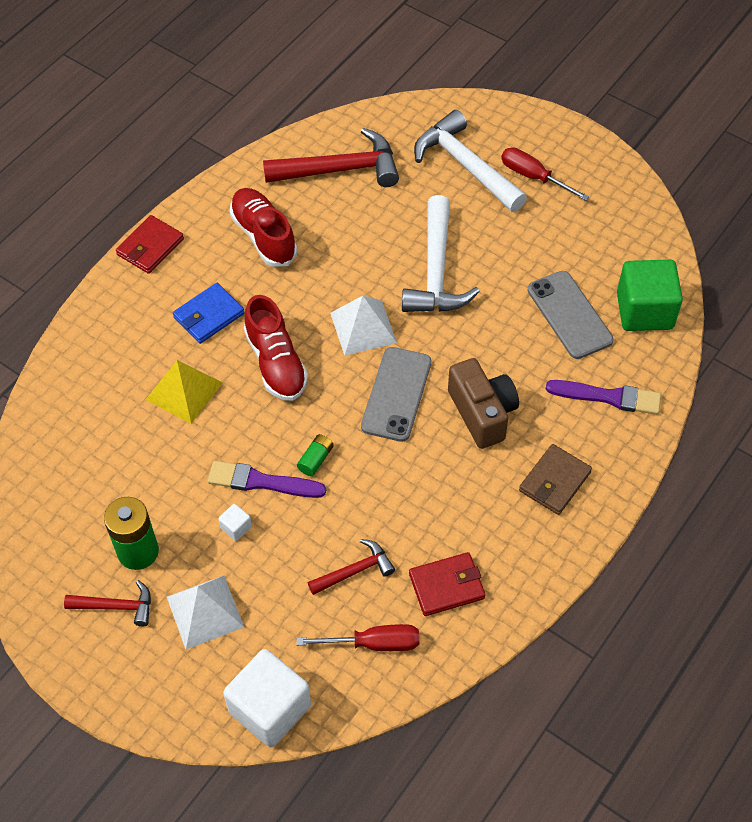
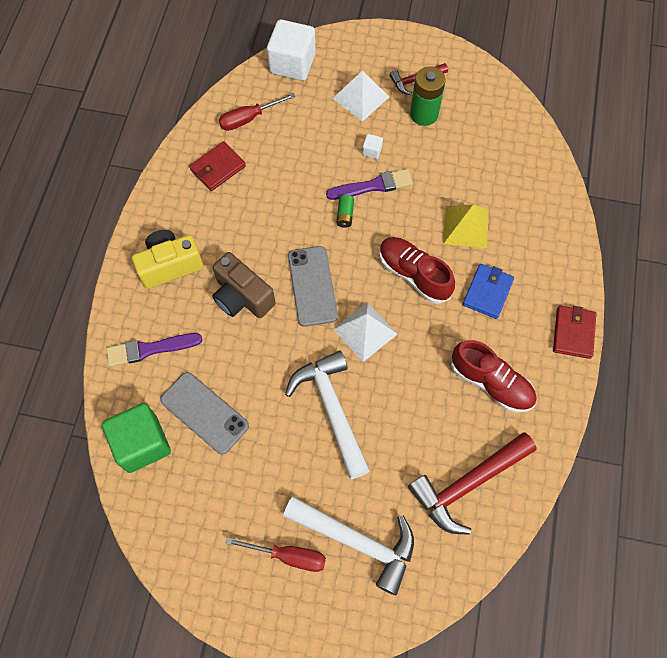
camera: 155 degrees right, 10 degrees up
(355, 571) = (281, 155): red hammer -> none
(554, 481) = (170, 265): brown wallet -> yellow camera

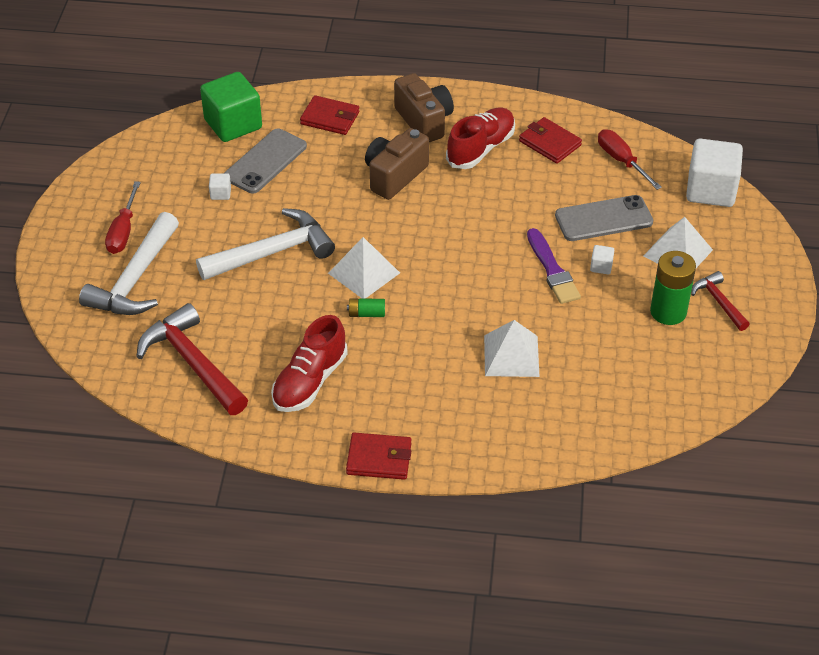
camera: 85 degrees right, 20 degrees down
(150, 349) = (330, 118): purple brush -> red wallet
(170, 265) = (424, 121): yellow camera -> brown camera
(245, 457) = (220, 193): none -> white cube
(312, 286) = (414, 228): grey phone -> grey phone (603, 219)
(345, 215) = (508, 248): green battery -> green battery (366, 314)
(414, 274) = (439, 310): red shoe -> red shoe (481, 148)
(466, 226) = (511, 355): yellow pyramid -> white pyramid
(487, 292) = (424, 377): blue wallet -> none

